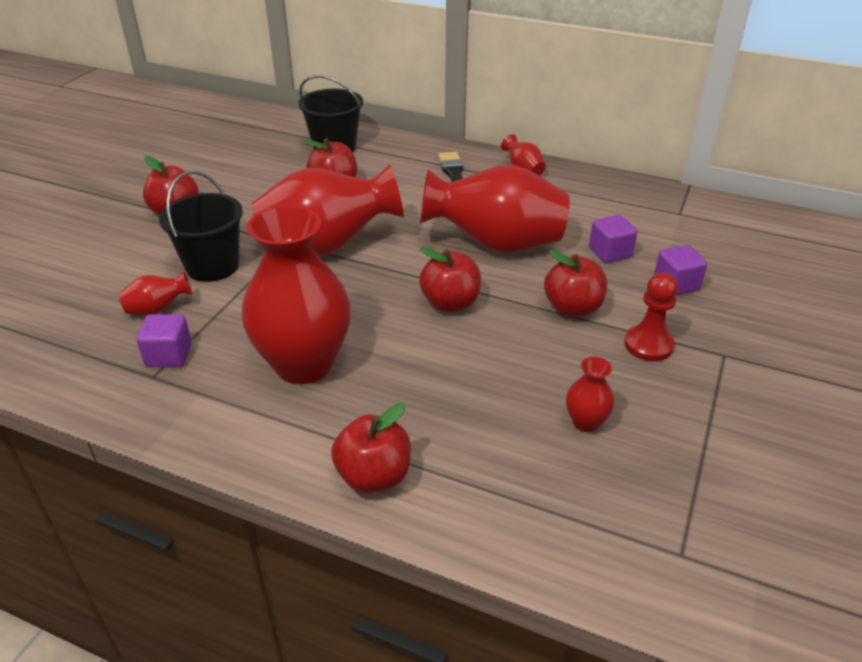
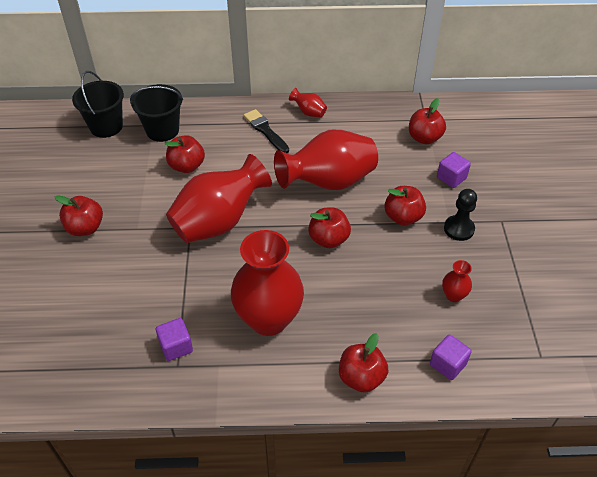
camera: 25 degrees left, 10 degrees up
(158, 309) = (139, 314): red vase -> none
(212, 266) = (150, 265): black bucket -> black bucket (106, 126)
(610, 253) = (401, 166): purple cube -> purple cube (447, 364)
(648, 345) = (459, 229): red pawn -> black pawn
(664, 232) = (424, 138): none -> red apple

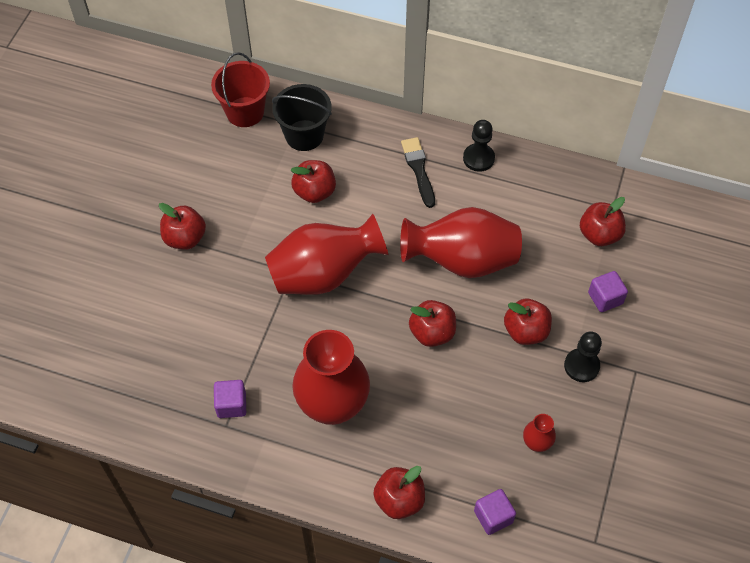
camera: 20 degrees right, 10 degrees up
(106, 126) = (245, 112): black bucket -> red bucket
(309, 112) = (478, 158): red vase -> black pawn

